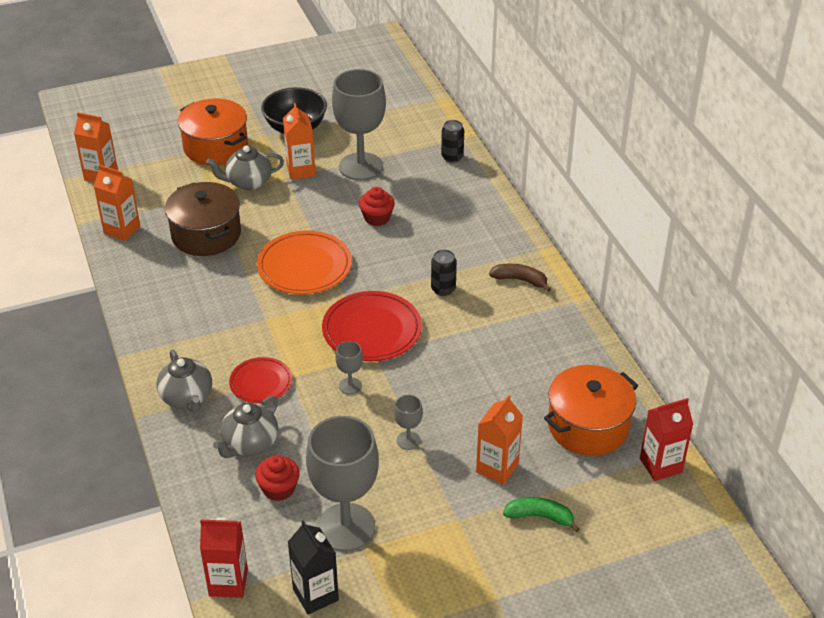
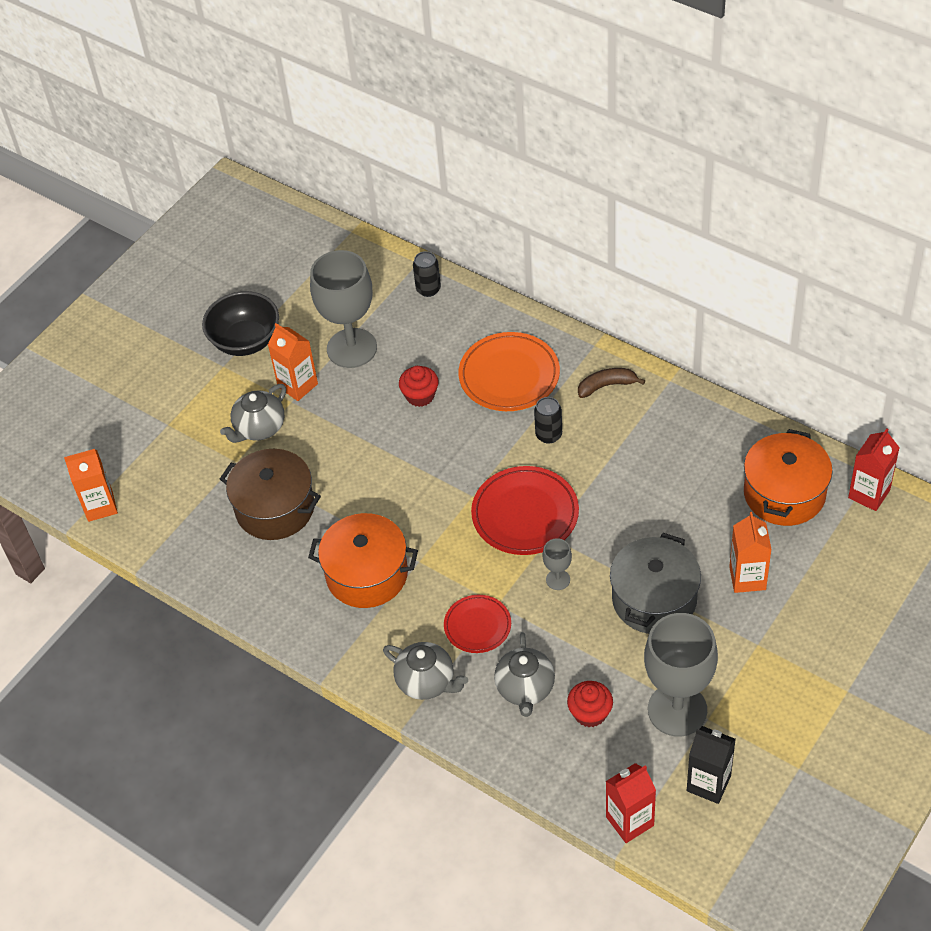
camera: 30 degrees left, 10 degrees up
(122, 230) = (186, 552): orange carton -> none
(216, 147) = (186, 407): orange pot -> orange pot (367, 574)
(304, 266) = (402, 486): orange plate -> orange plate (509, 375)
(408, 440) = (654, 599): grey goblet -> grey pot
(540, 517) = (818, 599): green banana -> none

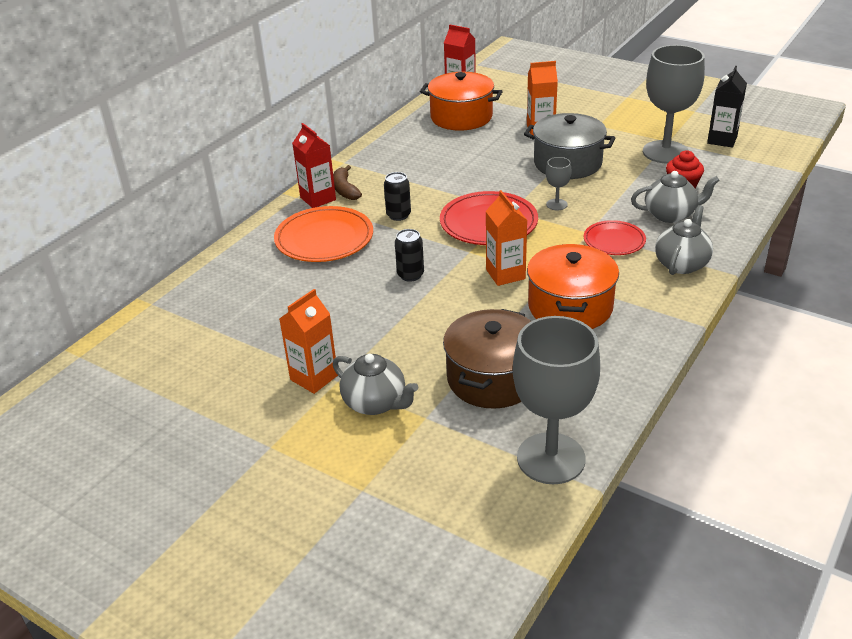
camera: 95 degrees left, 15 degrees down
(100, 506) = (500, 543): orange carton -> orange carton (505, 274)
(245, 341) = (232, 430): black bowl -> none
(352, 348) = (265, 341): grey goblet -> grey goblet (551, 458)
(420, 395) = (342, 289): red cupcake -> none
(428, 289) = (194, 293): black can -> black can (410, 275)
(630, 821) = (769, 167): red carton -> red carton (318, 198)

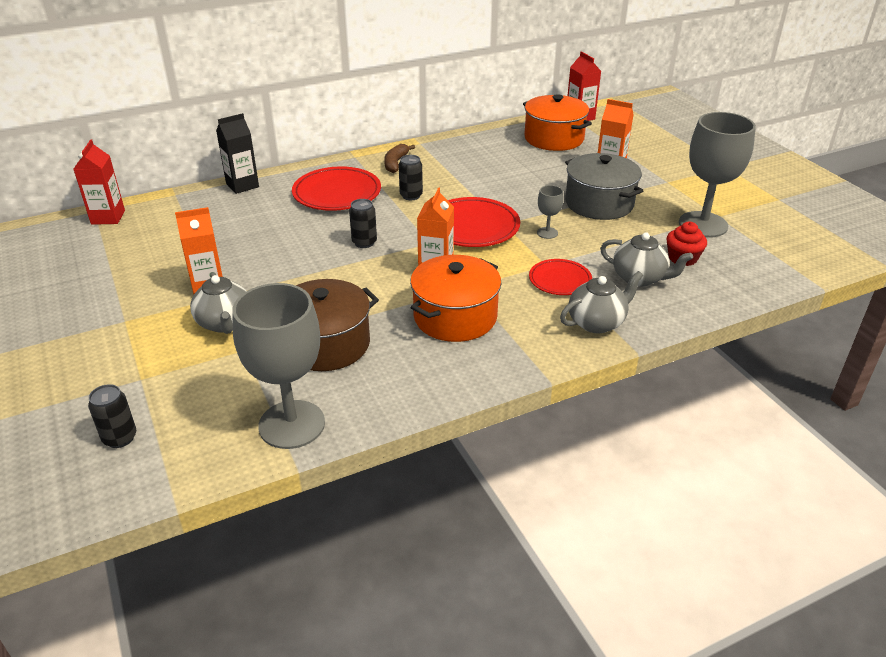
camera: 30 degrees right, 0 degrees up
(318, 198) = (368, 163): red carton -> red carton (108, 217)
(324, 239) = (337, 193): orange plate -> red plate
(414, 549) = (120, 438): none -> black can
(722, 140) = (775, 233): black carton -> black carton (242, 185)

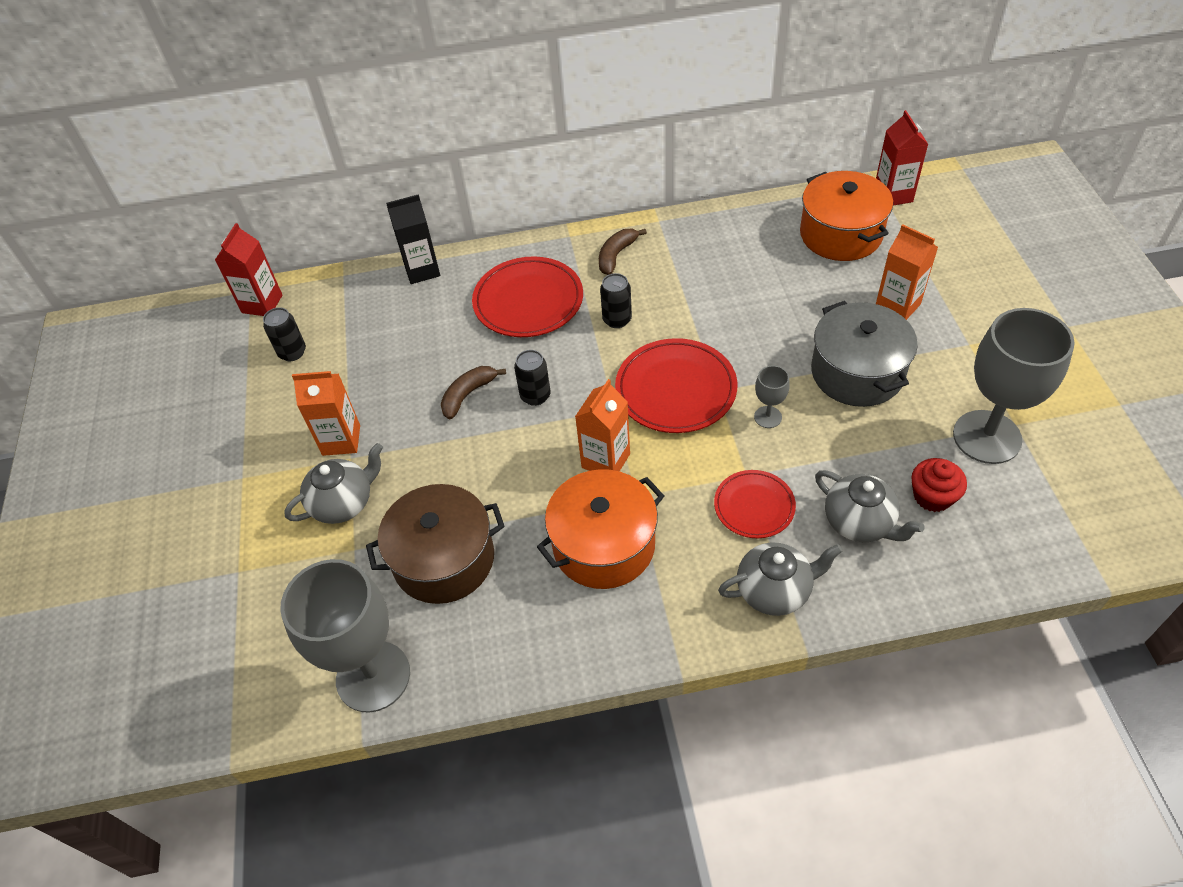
camera: 20 degrees right, 15 degrees up
(120, 438) = (198, 654): black can -> black can (292, 352)
(224, 323) = (343, 503): grey teapot -> grey teapot turned 120 degrees counterclockwise
(308, 248) = (468, 395): none -> brown banana

